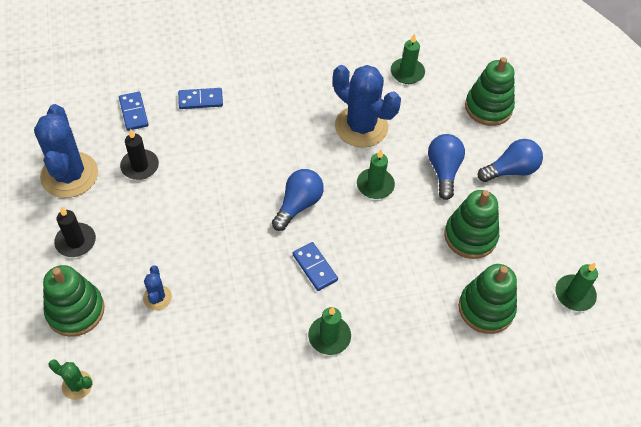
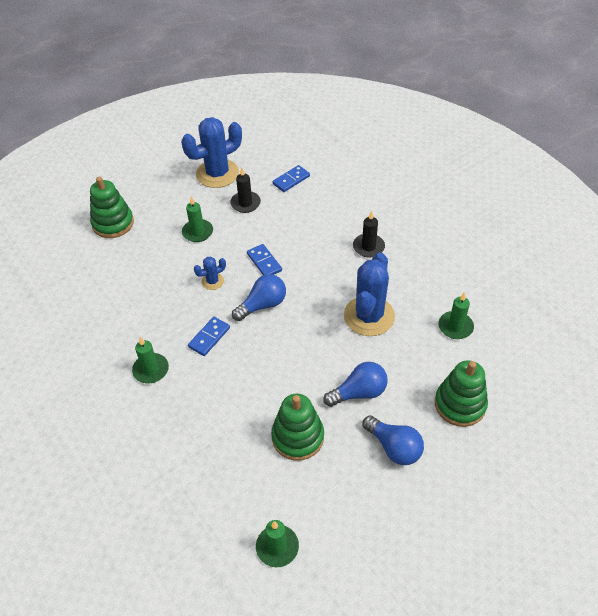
camera: 70 degrees right, 5 degrees down
(76, 241) = (166, 200): black candle -> black candle (368, 247)
(77, 385) = (59, 248): green cactus -> none
(157, 297) = (141, 258): blue cactus -> blue cactus (212, 281)
(200, 100) = (327, 209): blue domino -> blue domino (264, 262)
(298, 205) = (262, 305): blue light bulb -> blue light bulb turned 45 degrees counterclockwise
(375, 185) = (312, 348): green candle -> green candle (197, 232)
(486, 308) = (226, 474): green stacking toy -> none

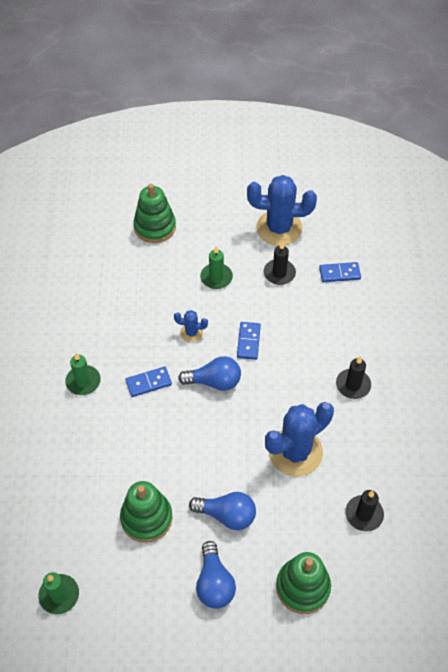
camera: 35 degrees right, 5 degrees up
(455, 327) = (364, 514): green candle -> black candle

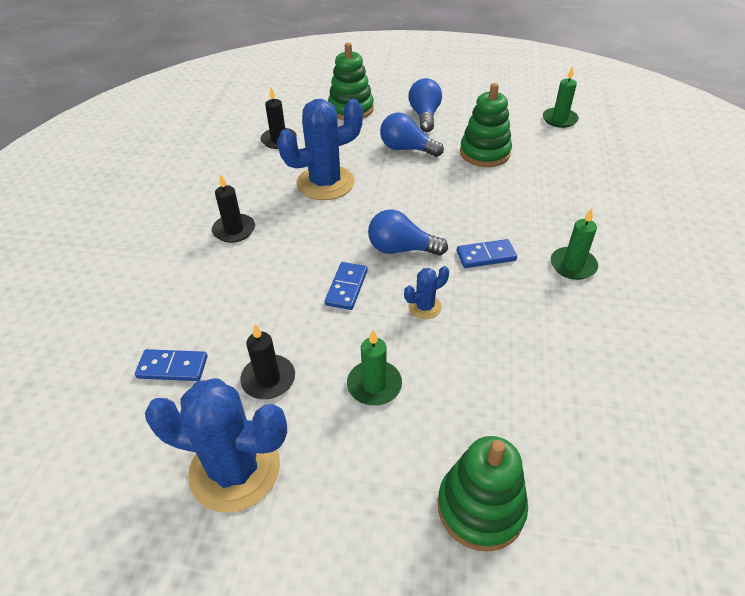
camera: 170 degrees left, 10 degrees down
(191, 333) = (424, 307): blue cactus -> blue cactus turned 45 degrees counterclockwise

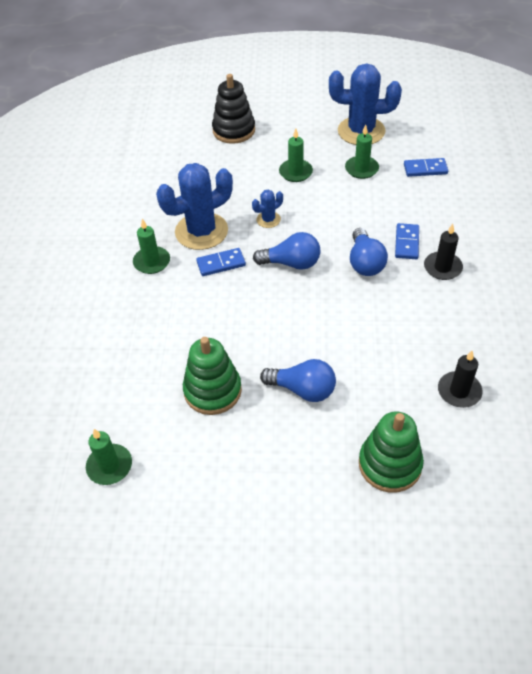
camera: 175 degrees right, 5 degrees up
(268, 379) = (361, 169): black candle -> green candle
(325, 183) = (380, 329): blue cactus -> blue cactus (201, 231)
(346, 287) = (328, 228): blue domino -> blue domino (406, 243)
(424, 116) = (287, 458): blue light bulb -> blue light bulb (365, 262)
(480, 508) = (234, 130): green stacking toy -> black stacking toy

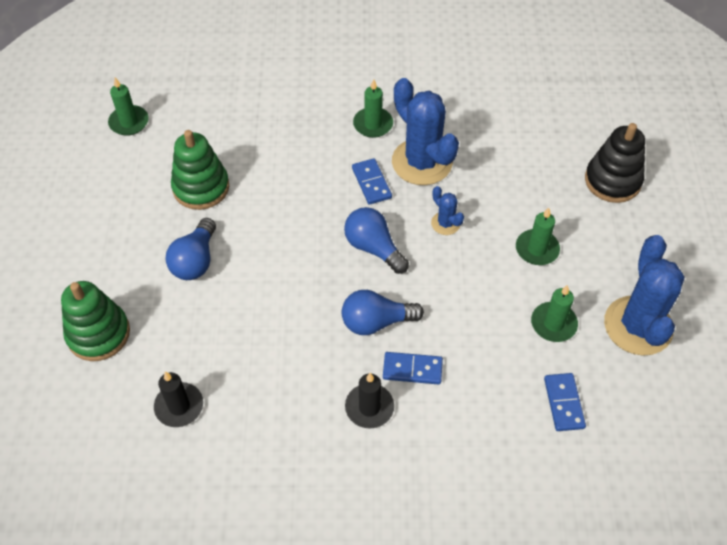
camera: 85 degrees right, 5 degrees up
(291, 263) = (373, 248): blue light bulb -> blue light bulb turned 135 degrees clockwise

